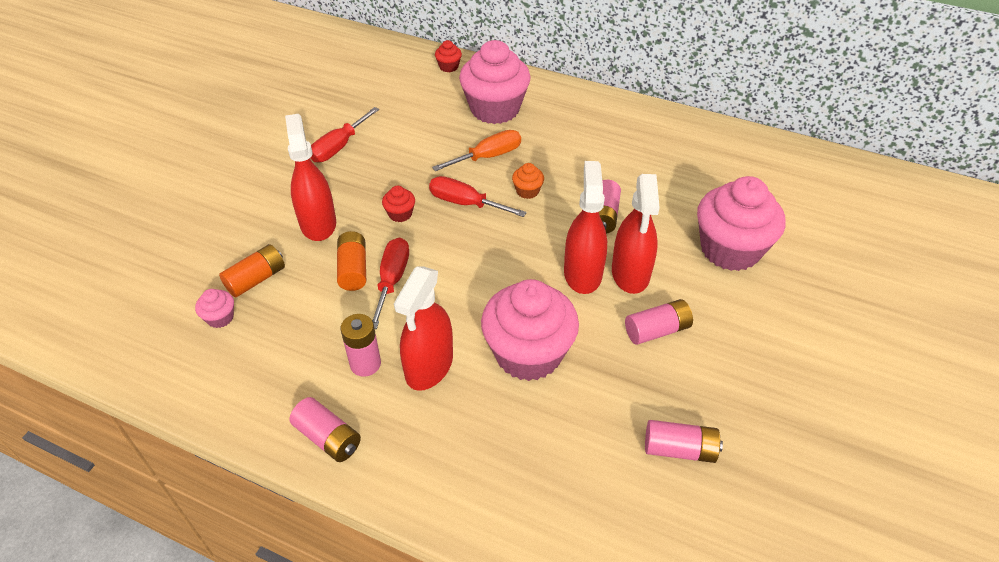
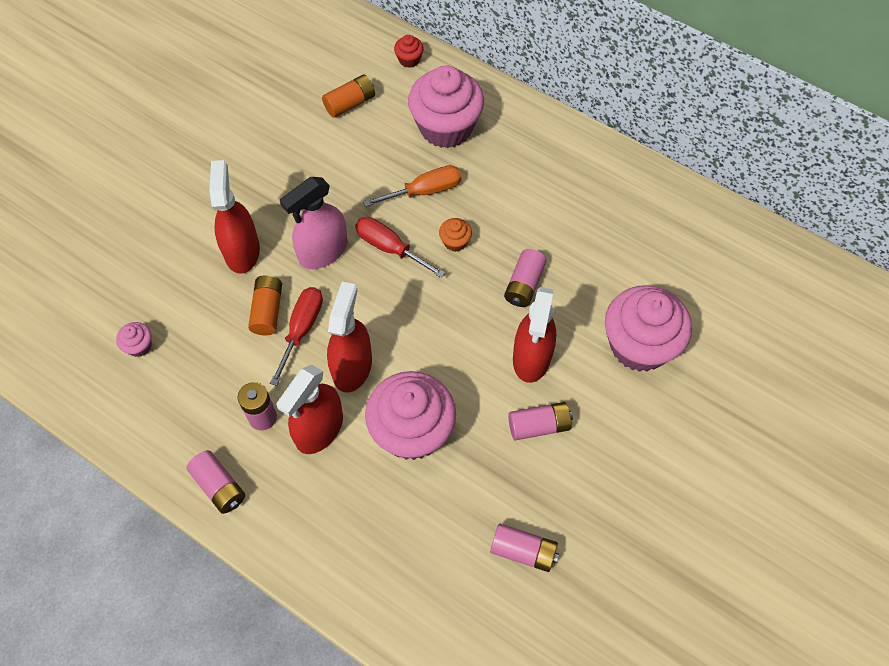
camera: 10 degrees right, 15 degrees up
(256, 279) = (176, 308): orange battery -> orange battery (350, 103)
(339, 147) = (276, 156): red screwdriver -> none
(400, 214) = (323, 251): red cupcake -> pink spray bottle
(582, 273) = (485, 350): red spray bottle -> red spray bottle (352, 367)

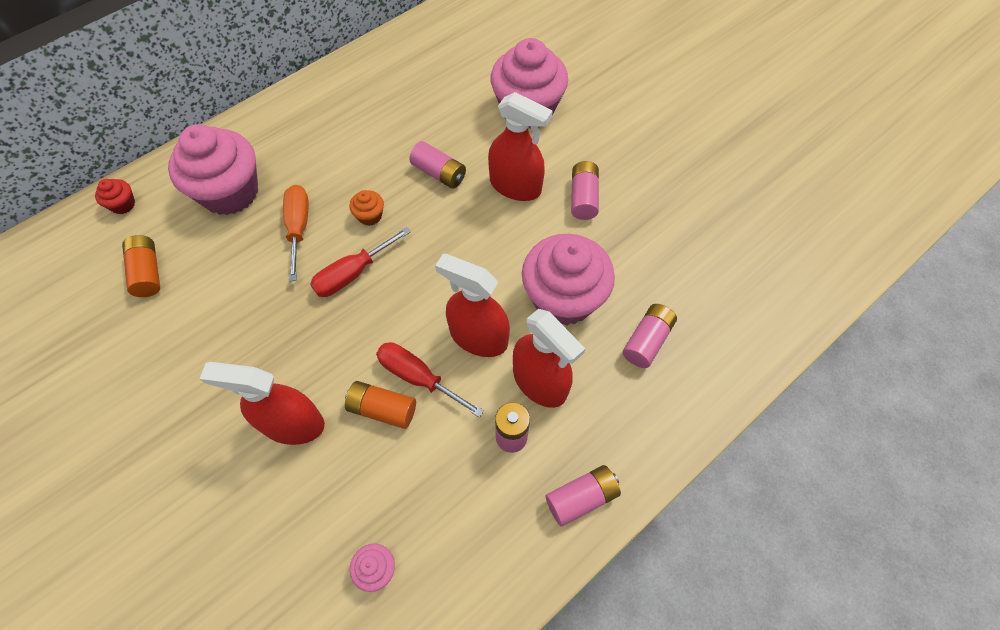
camera: 75 degrees left, 0 degrees up
(323, 251) = (330, 337): pink spray bottle -> none
(523, 551) = (696, 238): pink battery -> pink battery (647, 341)

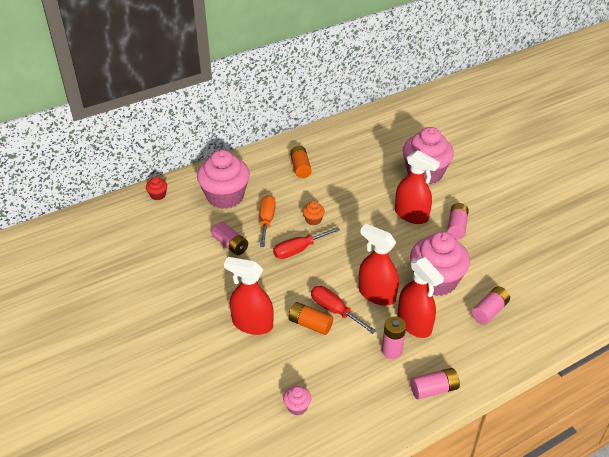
camera: 10 degrees right, 20 degrees down
(148, 272) = (170, 233): orange battery -> orange battery (300, 168)
(439, 173) = (361, 202): pink battery -> pink battery (230, 245)

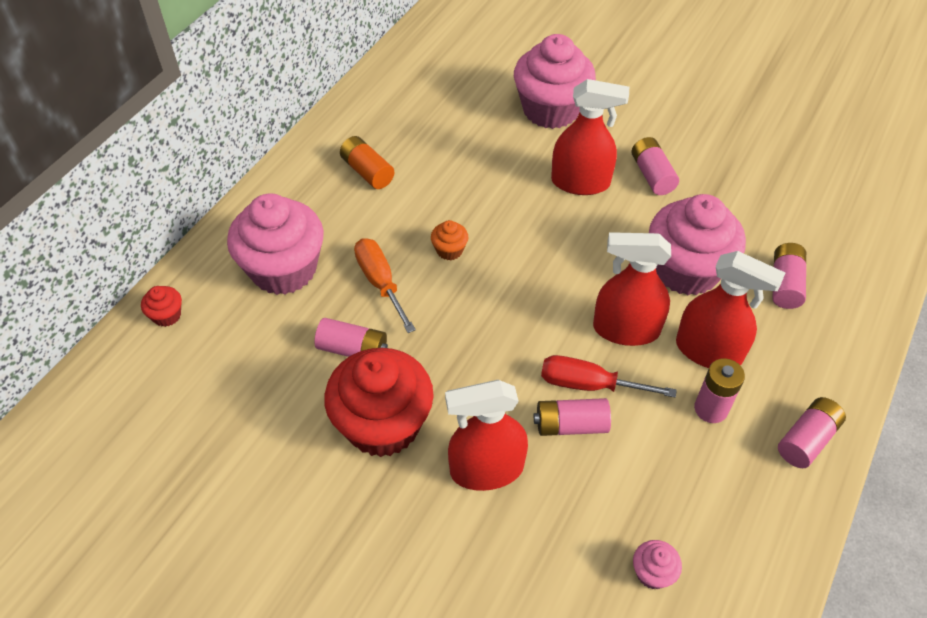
camera: 30 degrees left, 10 degrees up
(219, 283) = (383, 424): none -> red cupcake
(299, 250) = (464, 309): red screwdriver -> none
(310, 324) = (571, 425): orange battery -> pink battery

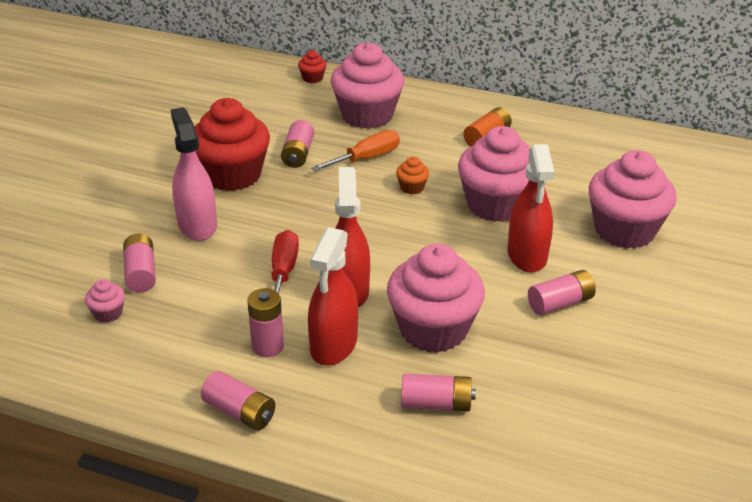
camera: 80 degrees right, 15 degrees down
(486, 469) = (197, 225): red spray bottle -> pink spray bottle
(494, 188) = (495, 205): none -> pink cupcake
(571, 425) = (241, 264): pink battery -> pink battery (141, 273)

